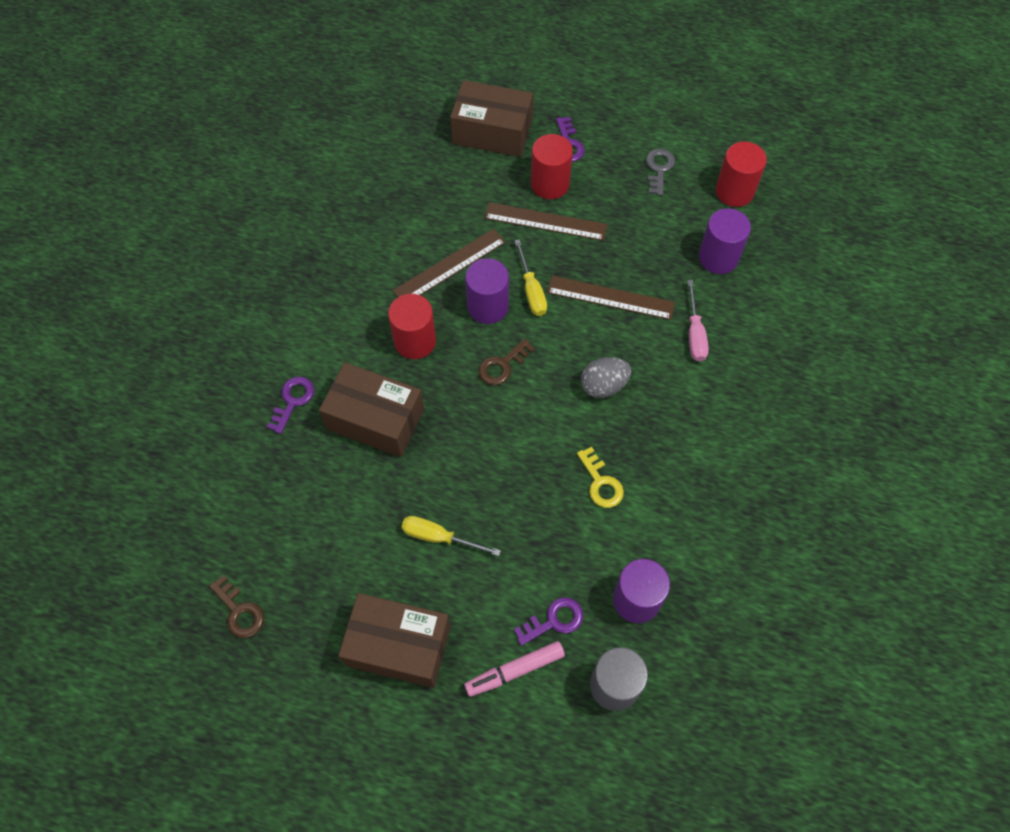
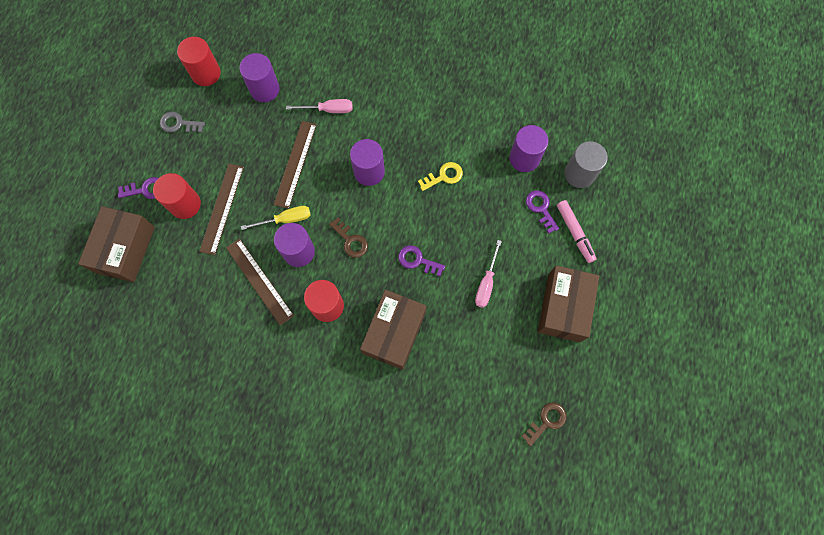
camera: 90 degrees left, 10 degrees up
(293, 401) = (378, 398): purple key -> purple key (417, 260)
(439, 537) = (486, 283): yellow screwdriver -> pink screwdriver
(603, 386) = (369, 171): grey egg -> purple cylinder

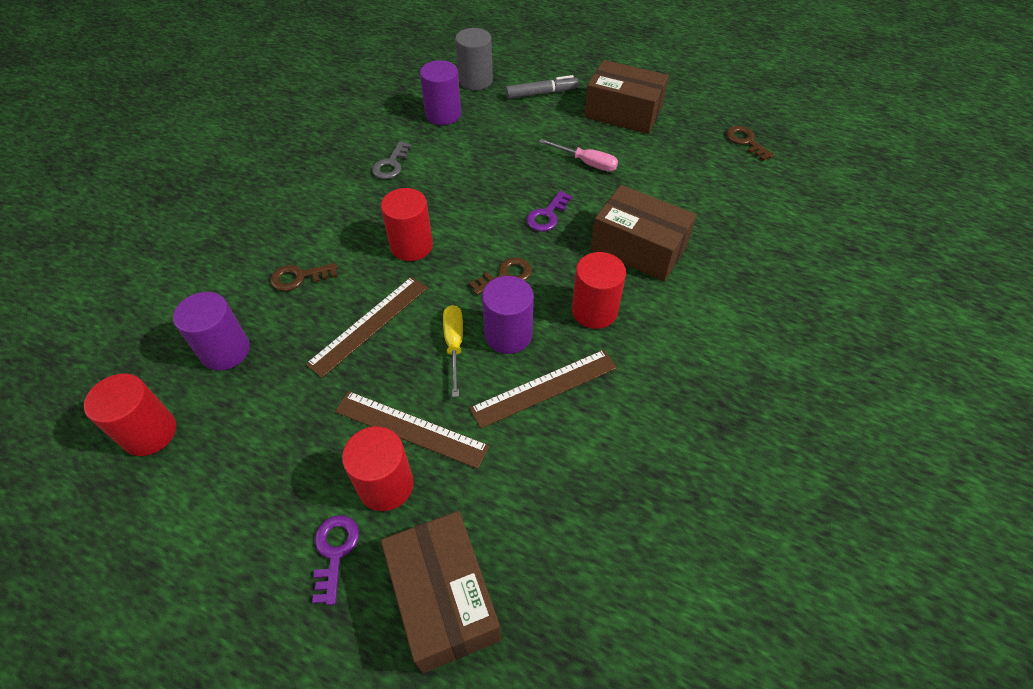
camera: 80 degrees left, 20 degrees down
(125, 249) = (444, 598): brown box -> brown box turned 45 degrees clockwise
(179, 124) = (226, 484): grey key -> grey key (391, 164)
(295, 164) = (369, 324): brown ruler -> brown ruler turned 75 degrees counterclockwise
(328, 110) = (299, 277): pink screwdriver -> brown key
(369, 171) = (411, 246): purple cylinder -> red cylinder
(444, 176) = (443, 179): yellow key -> none
(541, 208) = (507, 111): purple key -> none
(575, 233) = (541, 93): pink marker -> grey marker

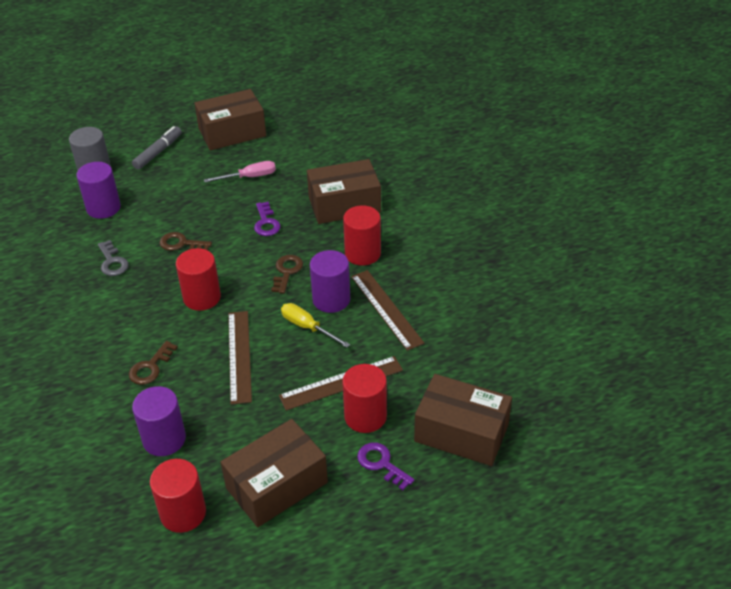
camera: 45 degrees left, 10 degrees down
(236, 480) = (276, 485): none -> brown box
(544, 388) = (386, 309): brown ruler -> brown ruler turned 45 degrees counterclockwise
(746, 141) = (331, 106): brown key -> brown key (181, 244)

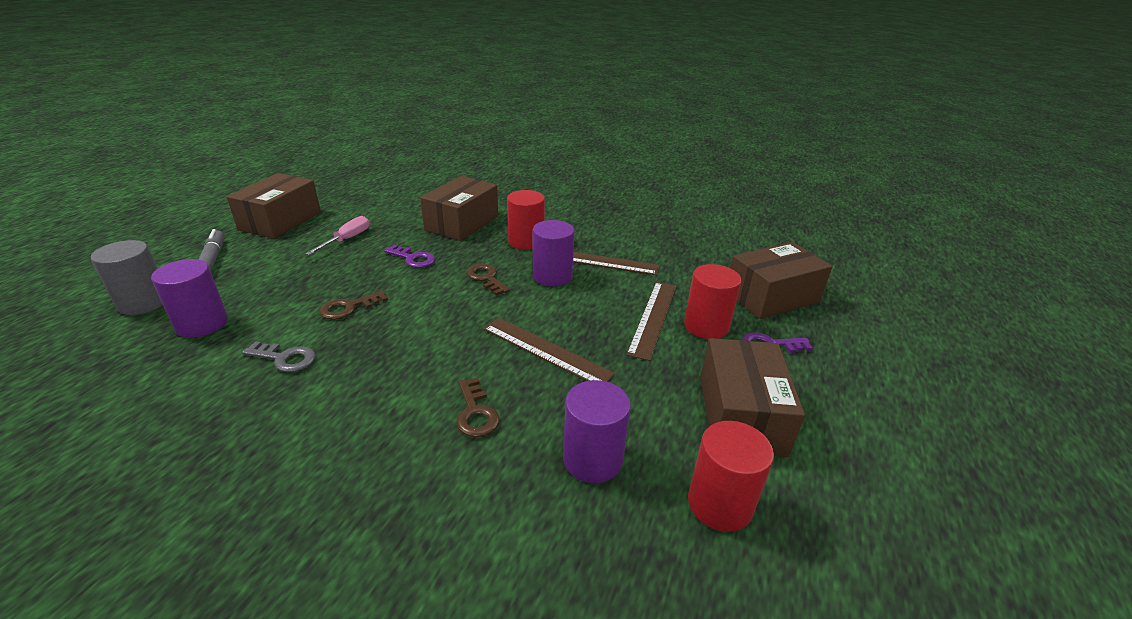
camera: 50 degrees left, 10 degrees down
(202, 297) = (437, 332): red cylinder -> none
(307, 327) = (565, 301): yellow screwdriver -> none

